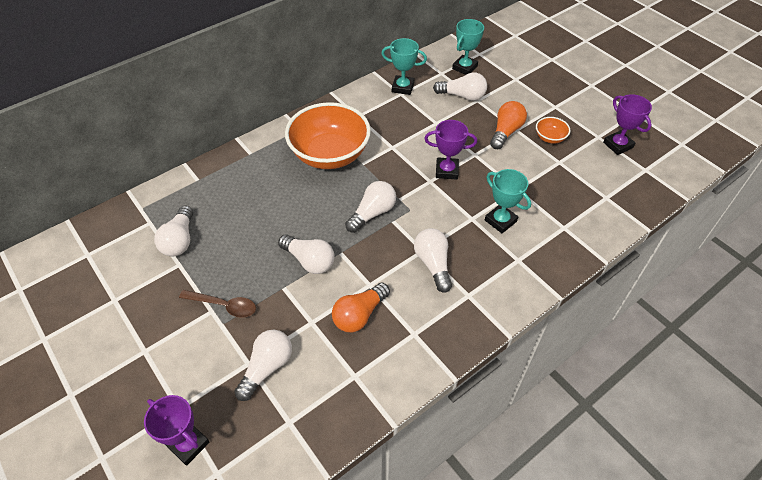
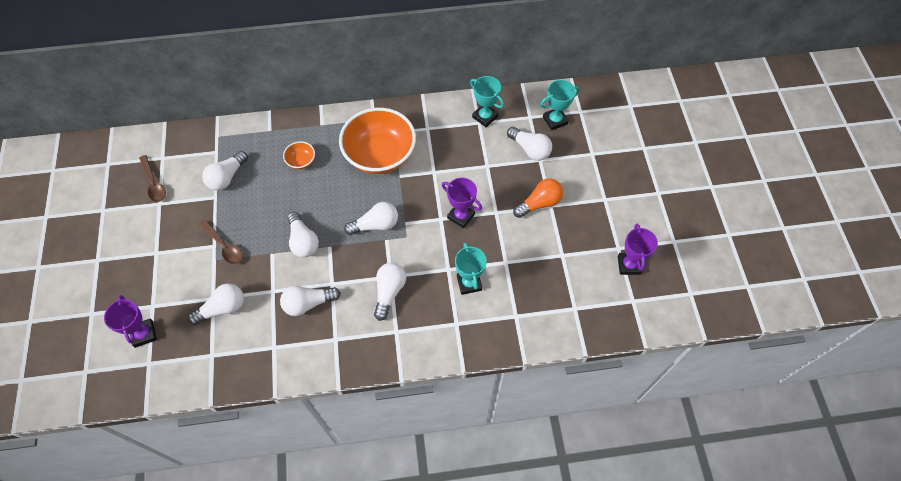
camera: 30 degrees right, 10 degrees up
(94, 283) = (154, 183): none -> brown spoon
(359, 315) = (308, 303): orange light bulb -> white light bulb
(550, 138) = (573, 228): orange bowl -> orange bowl (301, 161)

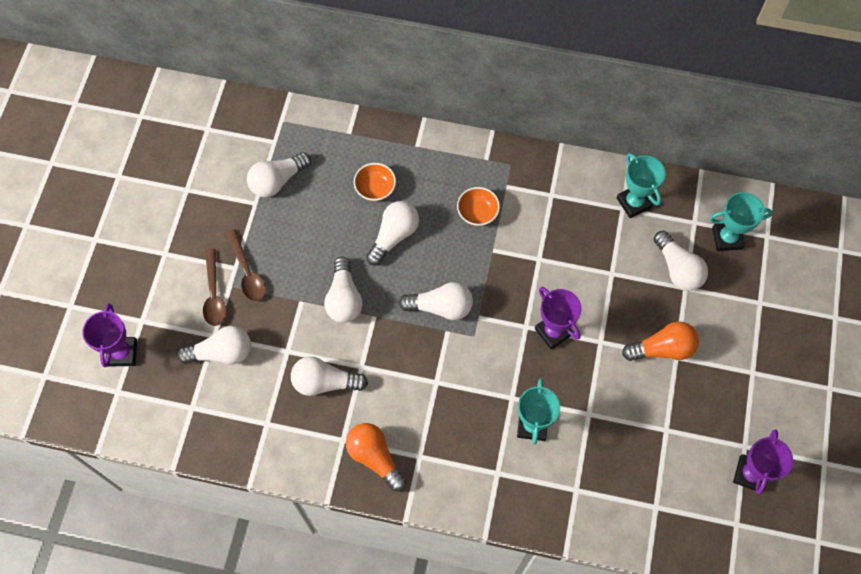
camera: 20 degrees right, 5 degrees up
(154, 183) = (188, 160): brown spoon -> brown spoon (214, 294)
(363, 343) = (375, 457): none -> orange light bulb
(380, 155) = (477, 213): orange bowl -> orange bowl, size x0.42
(389, 292) = (428, 402): white light bulb -> white light bulb (394, 236)

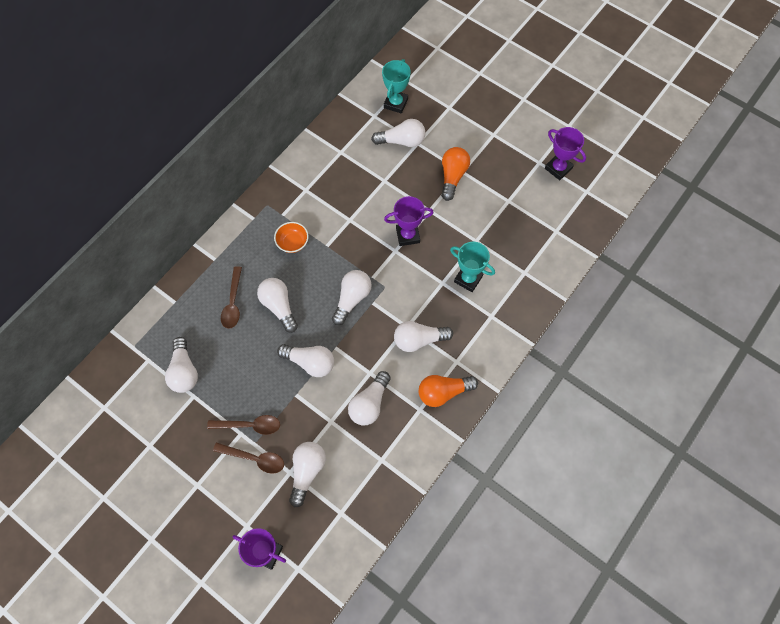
camera: 65 degrees left, 0 degrees up
(375, 189) = (233, 303): orange bowl -> brown spoon
(426, 402) = (419, 340): none -> white light bulb
(634, 203) = (340, 143): turquoise trophy -> none

